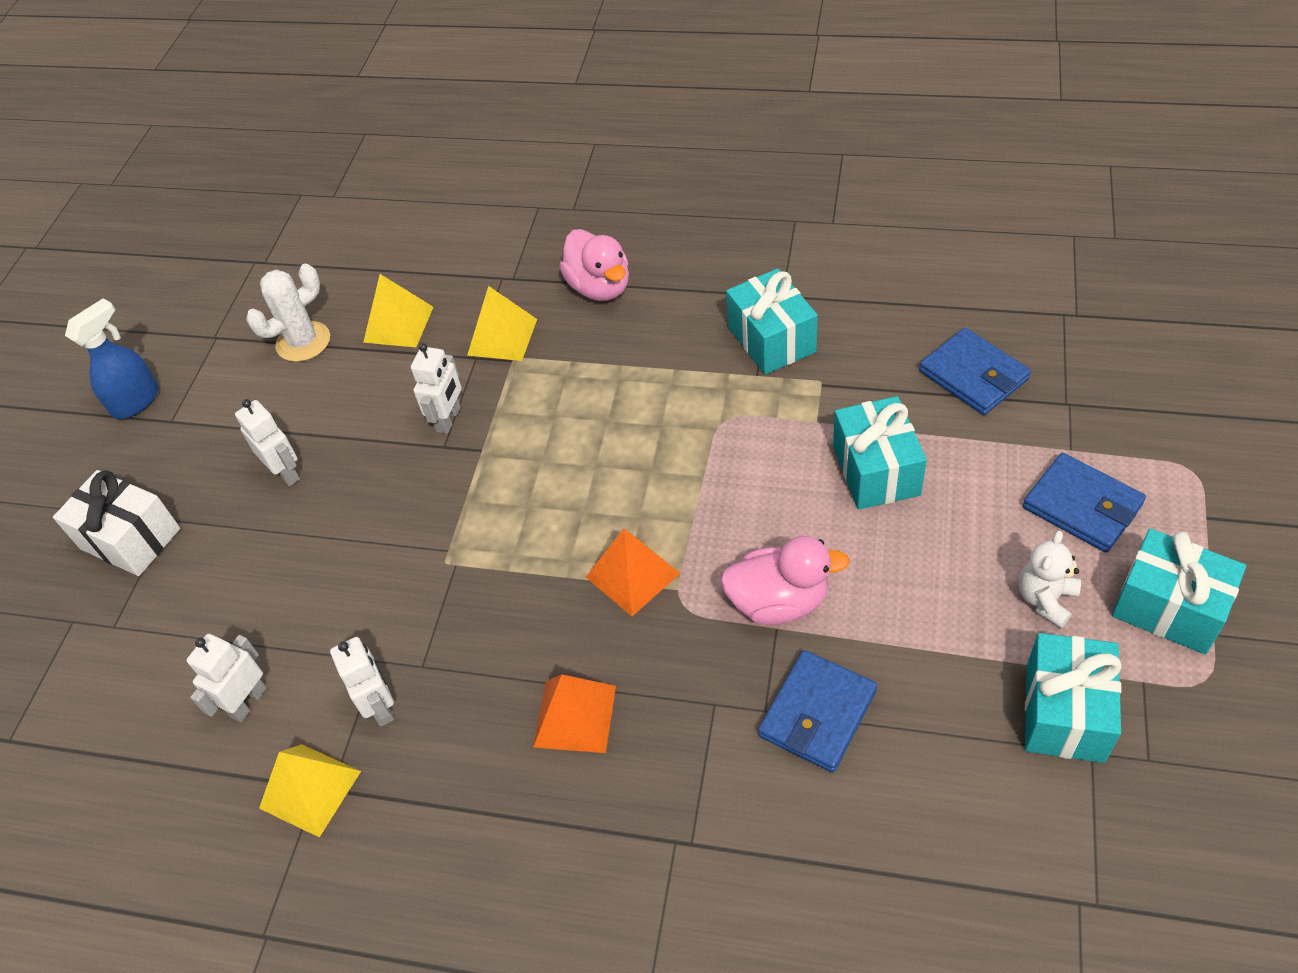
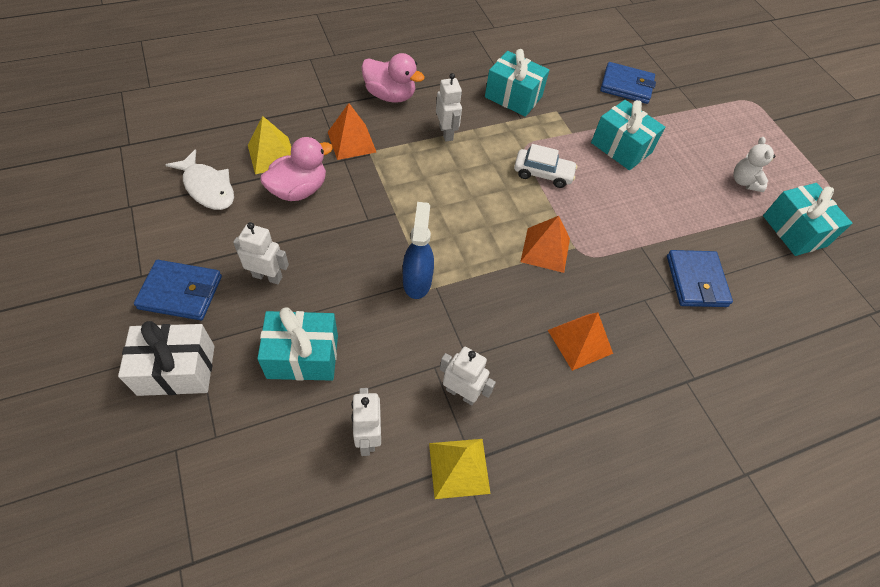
camera: 45 degrees left, 5 degrees up
(136, 401) = (97, 272): blue spray bottle -> blue spray bottle (417, 281)
(303, 342) = (207, 187): white cactus -> white fish
(449, 419) = (358, 202): white robot -> white robot (446, 133)
(502, 337) = (351, 142): yellow pyramid -> orange pyramid
(720, 467) = (543, 173): none -> white car
(778, 602) = (631, 232): pink duck -> pink duck (299, 190)
(1082, 506) = (723, 132): blue wallet -> blue wallet (180, 292)
(1168, 608) = (793, 166): turquoise gift -> turquoise gift (303, 356)

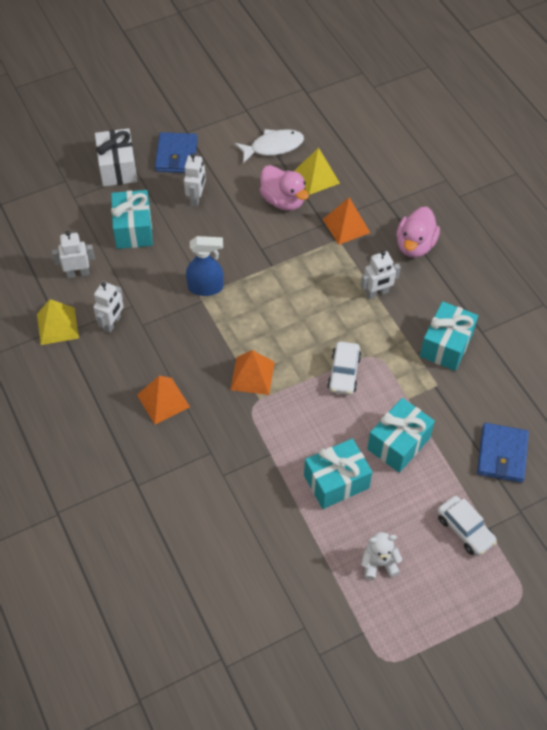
camera: 90 degrees right, 0 degrees up
(207, 187) = (273, 147): white fish -> white fish turned 150 degrees counterclockwise
(696, 281) = (237, 498): blue wallet -> none
(700, 121) = (465, 529): none -> white car
(794, 231) = (318, 604): turquoise gift -> turquoise gift (336, 481)

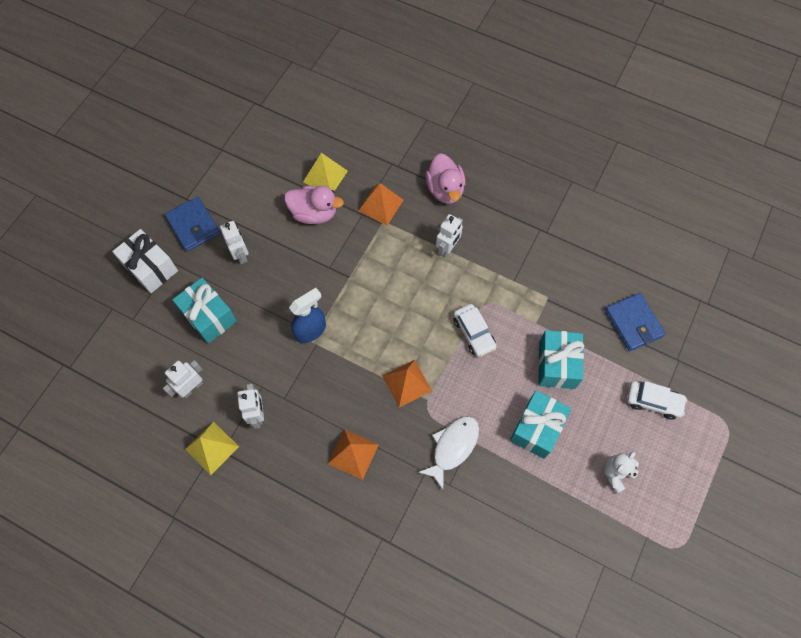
camera: 35 degrees left, 10 degrees up
(273, 147) = (269, 170): white fish -> white fish (453, 447)
(446, 345) = (530, 260): turquoise gift -> none

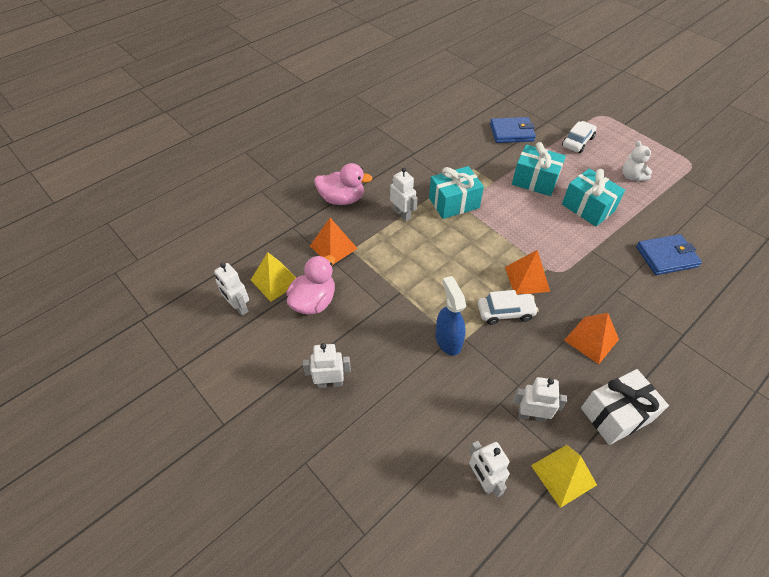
camera: 70 degrees left, 15 degrees down
(150, 268) = (300, 492): white gift -> white gift (616, 415)
(193, 226) = (266, 425): blue wallet -> blue wallet (666, 257)
(209, 316) = (395, 437): turquoise gift -> turquoise gift (454, 203)
(289, 161) = (238, 307): none -> white robot
(453, 447) = (596, 264): white fish -> none
(473, 333) = (491, 220): white car -> white car (505, 312)

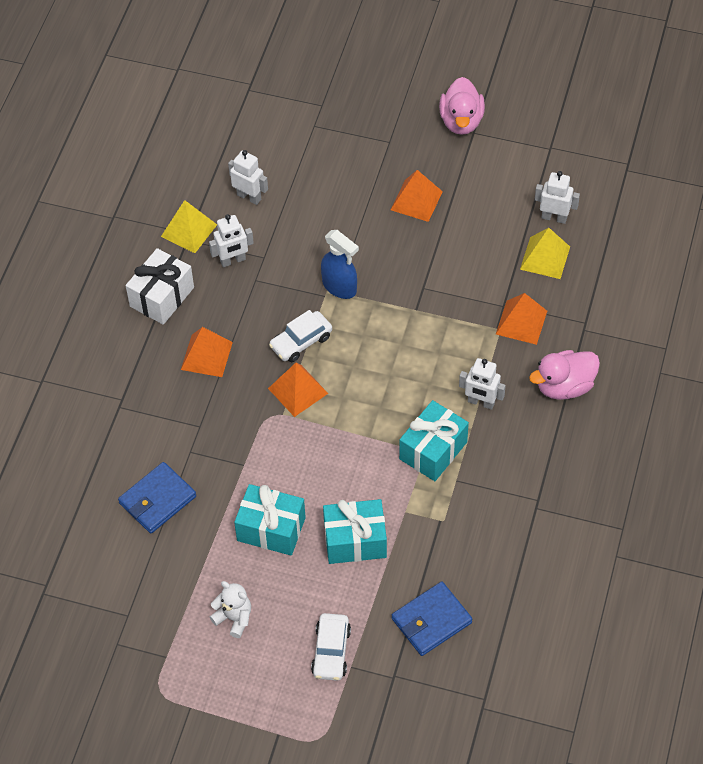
camera: 150 degrees right, 5 degrees up
(314, 301) = (490, 258): pink duck -> pink duck (461, 121)
(330, 383) = (416, 200): white robot -> orange pyramid

